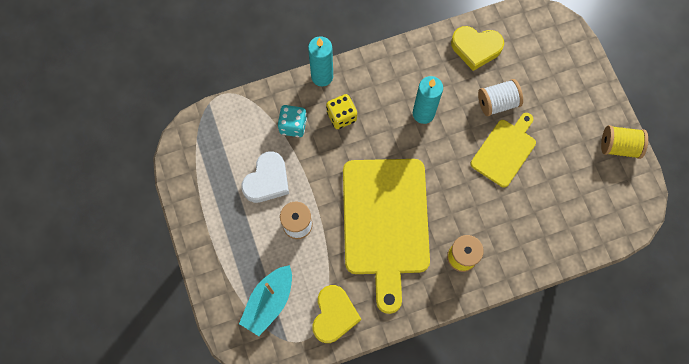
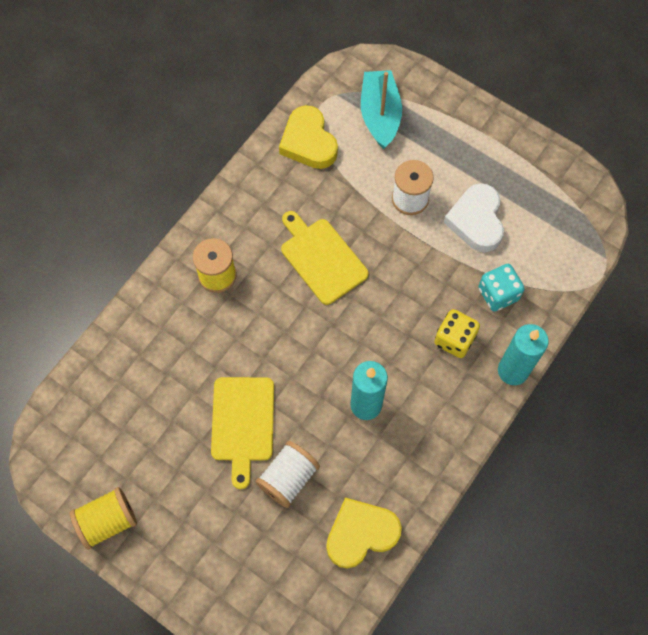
camera: 145 degrees right, 5 degrees down
(385, 222) = (321, 258): yellow cutting board -> yellow cutting board, size x0.54

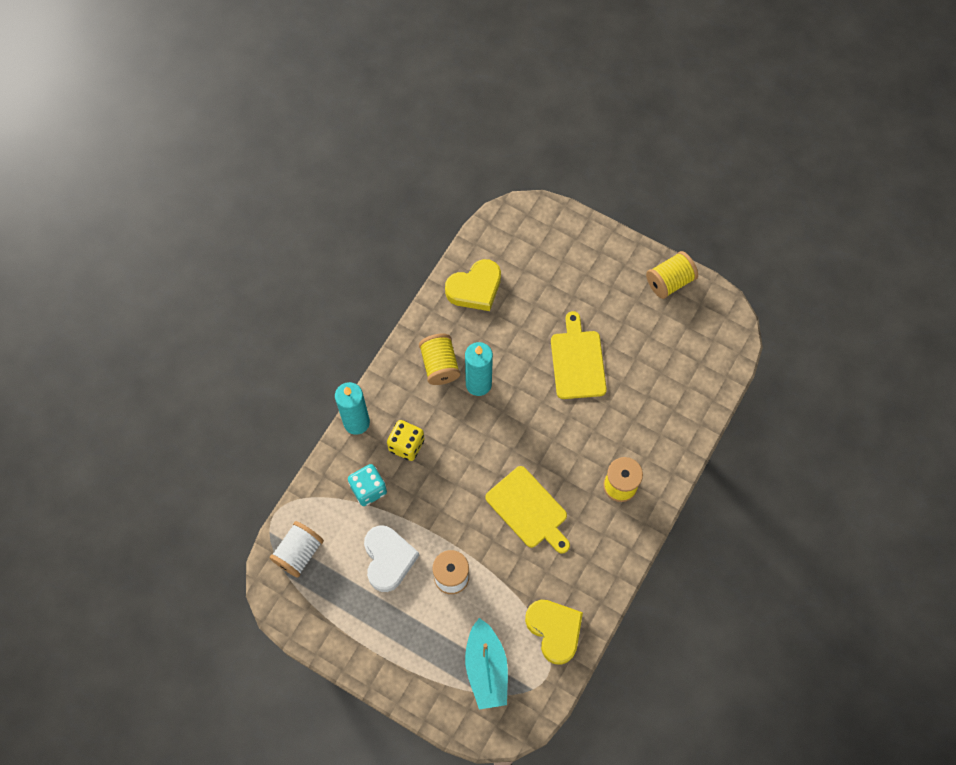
camera: 175 degrees right, 0 degrees up
(288, 478) = (535, 323): white spool -> white spool (299, 553)
(411, 433) = (440, 365): none -> yellow spool

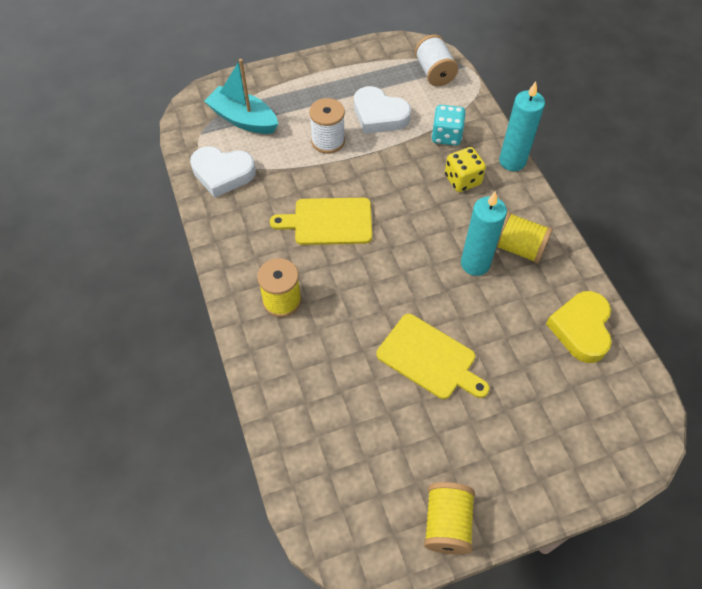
camera: 130 degrees right, 10 degrees down
(554, 630) = (222, 173): yellow heart -> white heart

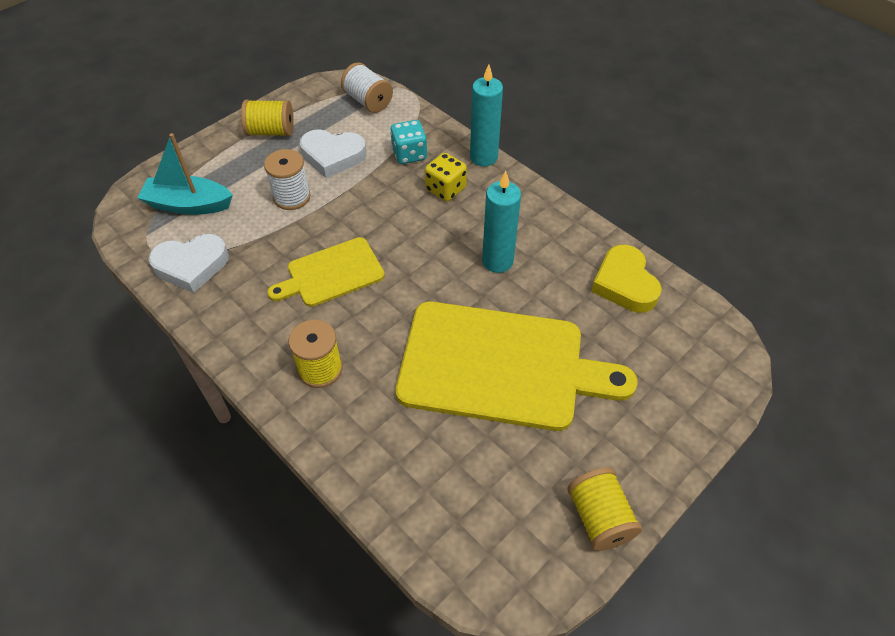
camera: 25 degrees left, 5 degrees down
(429, 358) = (500, 366): yellow cutting board -> yellow cutting board, size x1.86
(519, 248) = (530, 232): yellow spool -> yellow spool (271, 131)

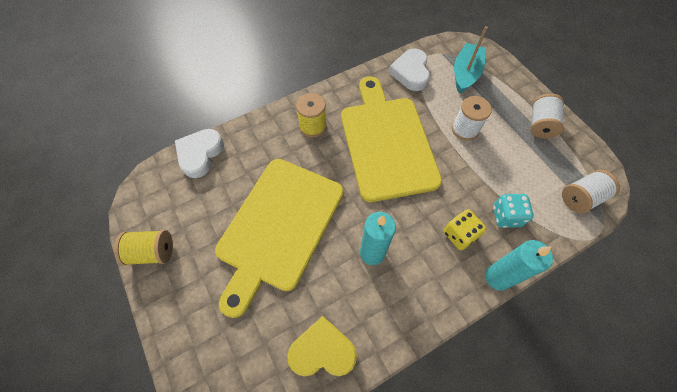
camera: 105 degrees right, 10 degrees up
(271, 131) = (540, 124): yellow spool -> white spool
(331, 273) = (386, 143): yellow cutting board -> yellow cutting board, size x1.86
(333, 156) = (508, 160): white heart -> white heart (200, 154)

